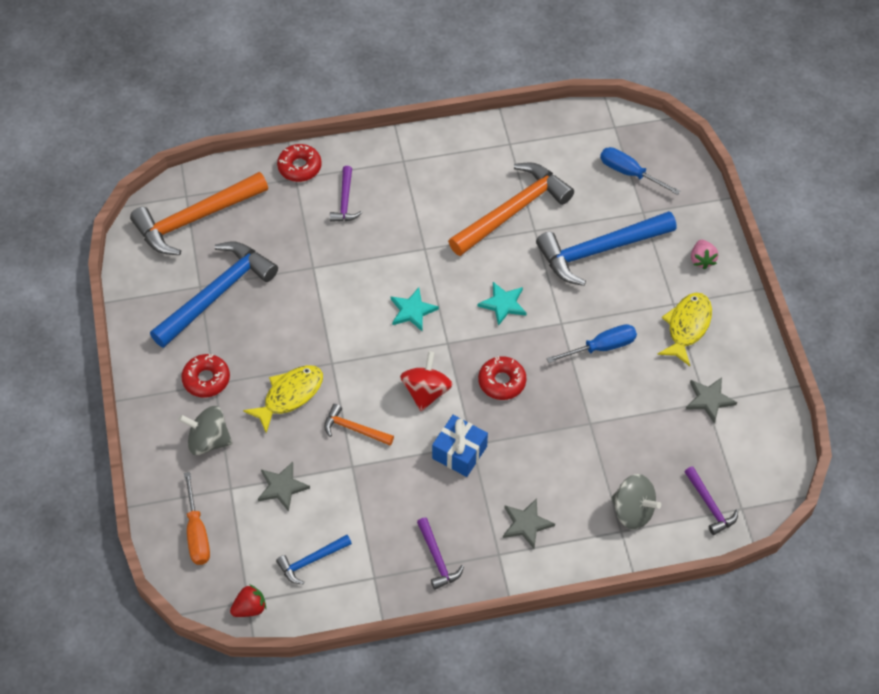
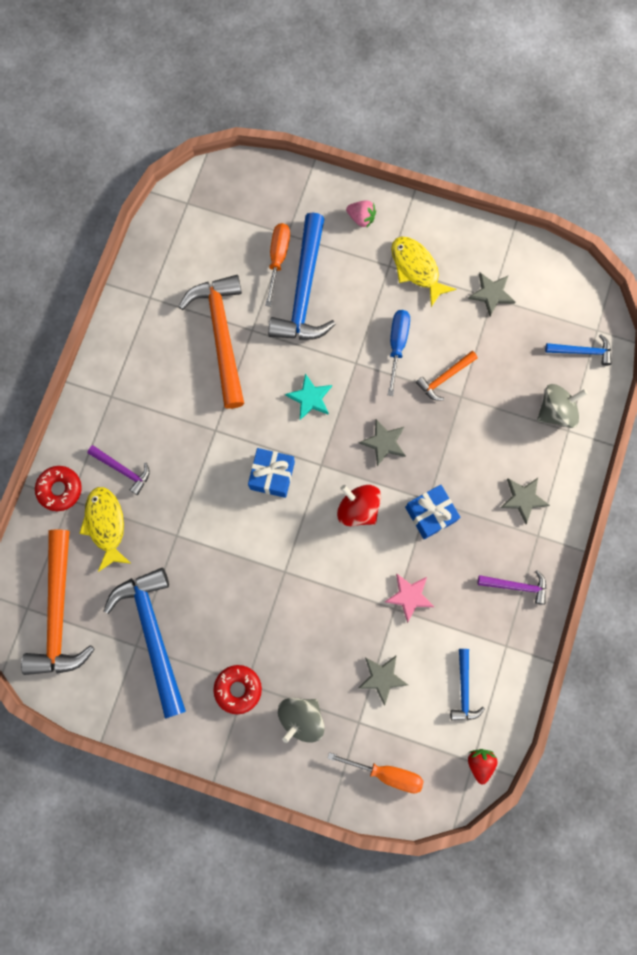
camera: 60 degrees left, 20 degrees up
(289, 395) = (296, 625): yellow fish -> yellow fish (106, 525)
(354, 429) = (360, 588): orange hammer -> orange hammer (444, 378)
(371, 473) = (409, 596): none -> pink star
(412, 311) = (272, 475): turquoise star -> blue gift
(502, 382) = (384, 442): red donut -> grey star
(614, 216) = (278, 259): none -> orange screwdriver
(629, 173) = (242, 220): blue screwdriver -> none
(710, 505) = (582, 351): purple hammer -> blue hammer

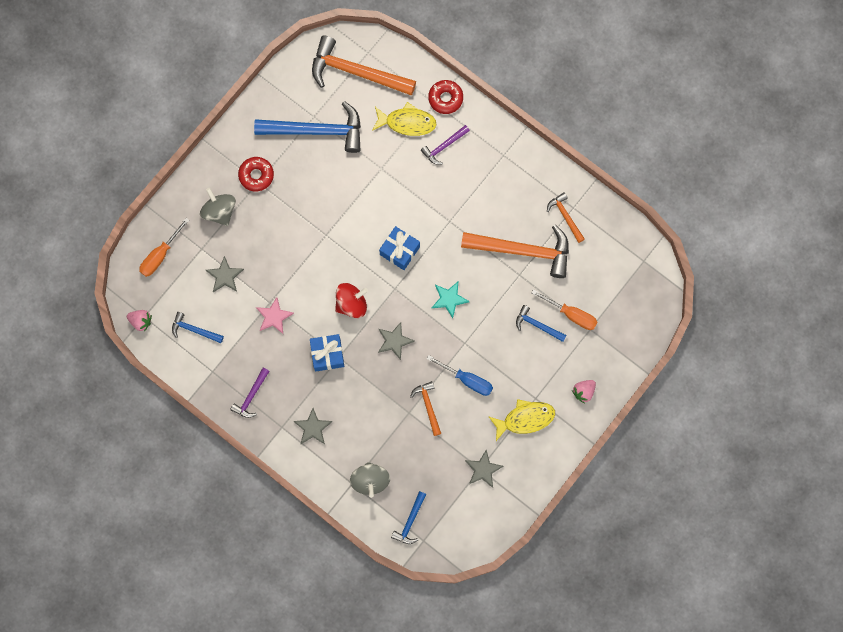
camera: 110 degrees right, 0 degrees up
(163, 302) = (565, 216): none -> orange hammer
(304, 291) = (537, 325): blue hammer -> blue hammer, size x0.48
(480, 763) = (141, 321): red strawberry -> pink strawberry

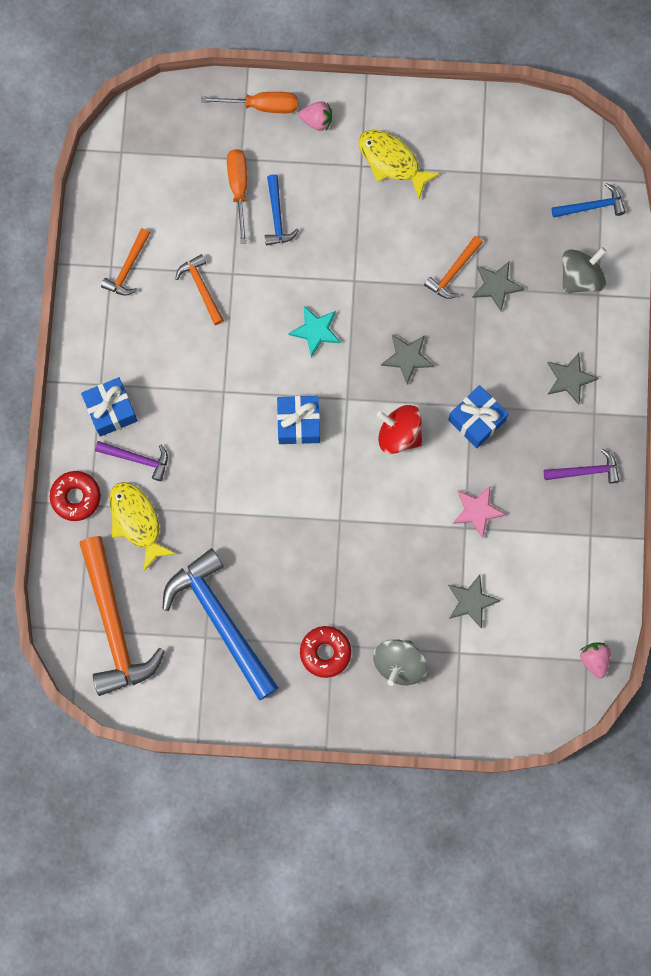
camera: 125 degrees left, 0 degrees up
(160, 255) = (501, 695): orange screwdriver -> orange screwdriver (262, 106)
(194, 330) = (559, 590): blue hammer -> none
(467, 380) = (393, 250): blue screwdriver -> none
(483, 150) = (111, 410): none -> blue gift
(483, 469) = (479, 168): grey star -> grey star (496, 285)
(523, 250) = (201, 288): orange hammer -> orange hammer, size x0.48

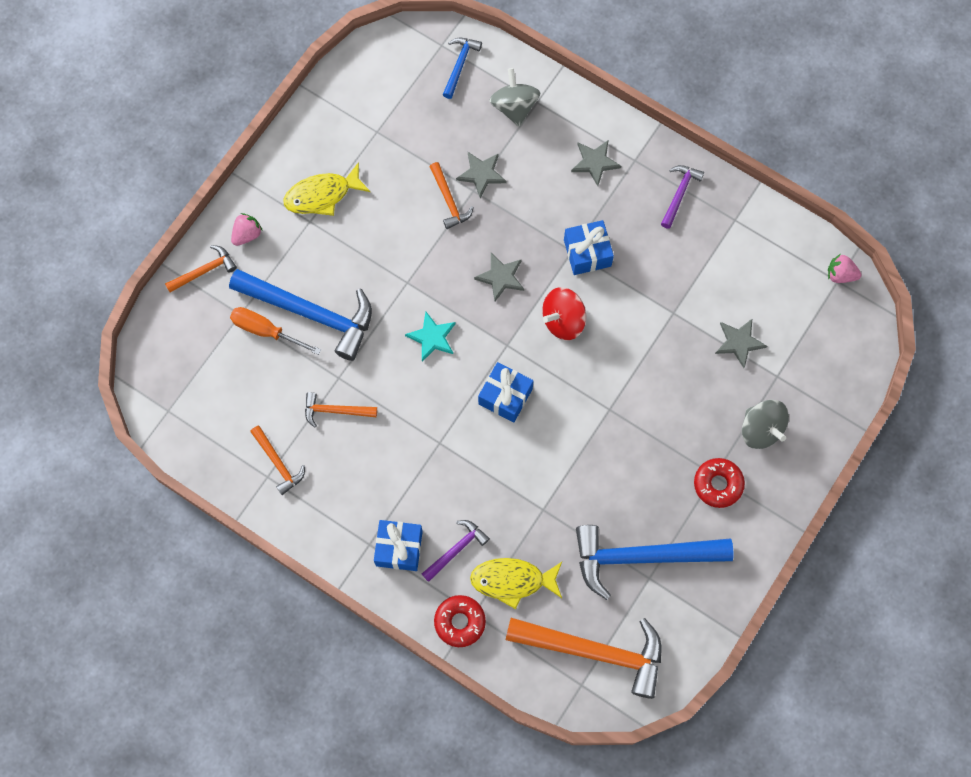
camera: 60 degrees left, 5 degrees down
(262, 106) = (204, 271): orange screwdriver -> orange hammer
(277, 216) = (311, 313): blue hammer -> blue hammer, size x2.06
(477, 511) = (665, 295): pink star -> none

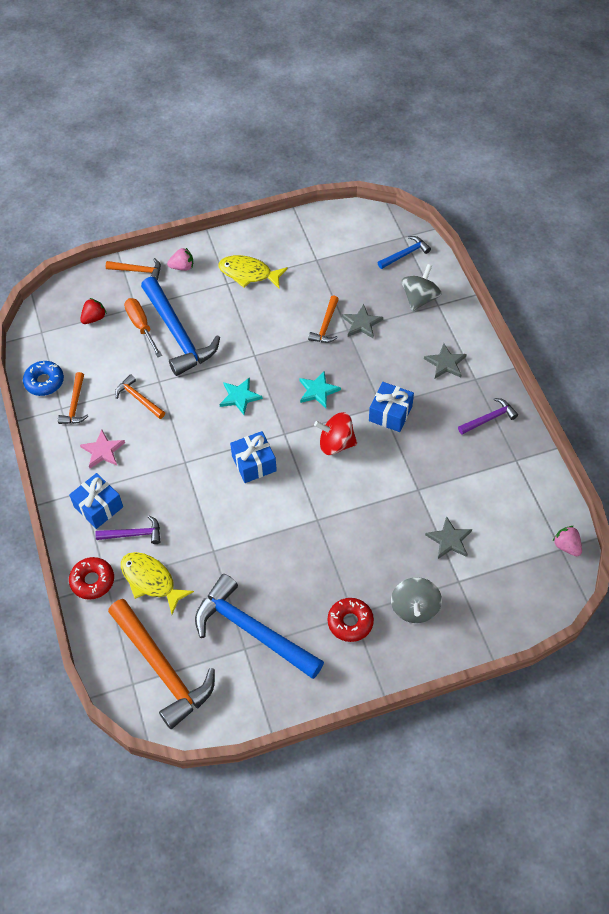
camera: 40 degrees right, 15 degrees down
(208, 356) = (94, 318): none -> red strawberry
(223, 462) = (44, 382): none -> blue donut
(350, 490) = (103, 451): none -> pink star
(501, 277) = (318, 391): grey star -> turquoise star

